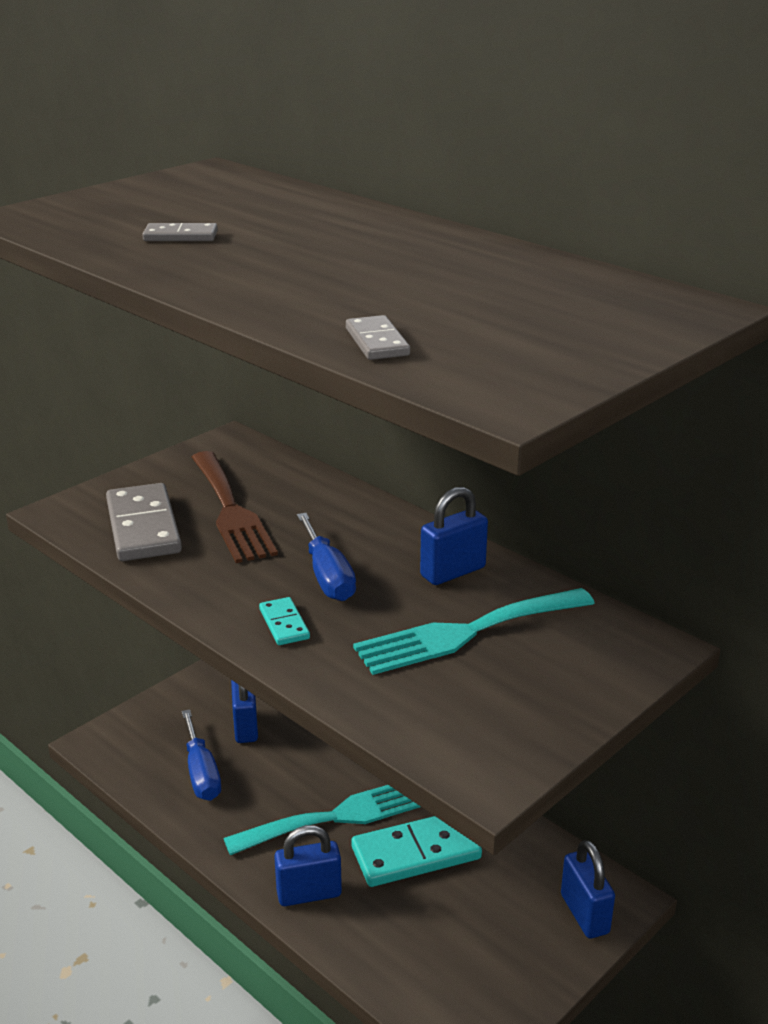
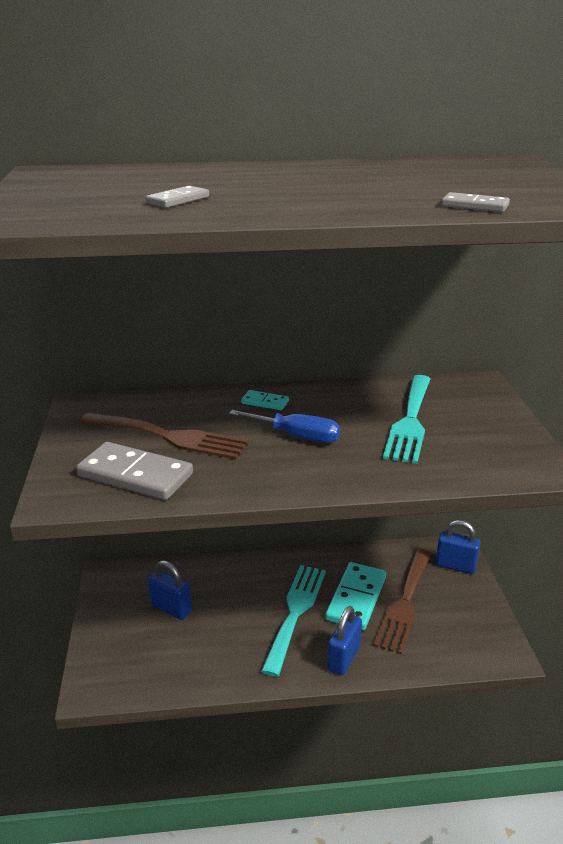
camera: 50 degrees left, 0 degrees up
(201, 773) = (188, 651): blue screwdriver -> none
(284, 624) = (329, 470): turquoise domino -> turquoise domino (265, 402)
(453, 572) = (346, 400): blue padlock -> none
(456, 900) = (404, 603): none -> brown fork

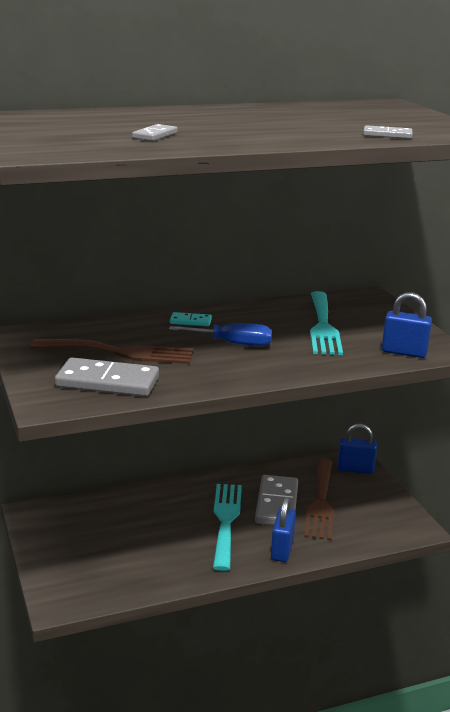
camera: 15 degrees left, 5 degrees down
(171, 608) = (107, 532): blue padlock -> blue padlock (404, 352)
(356, 598) = (277, 504): turquoise domino -> grey domino

